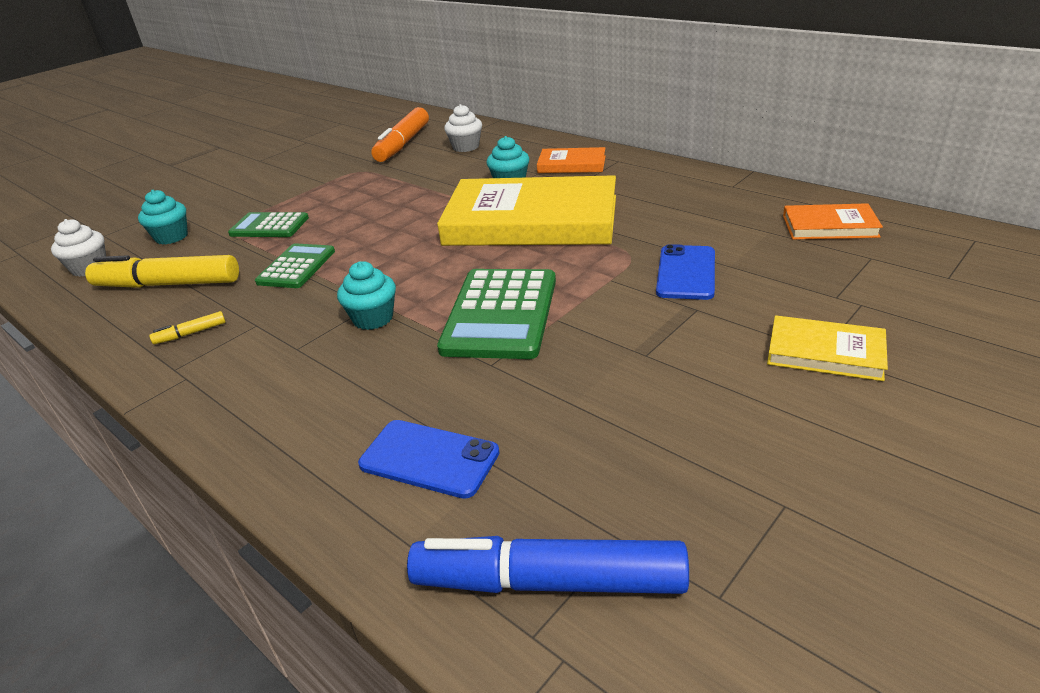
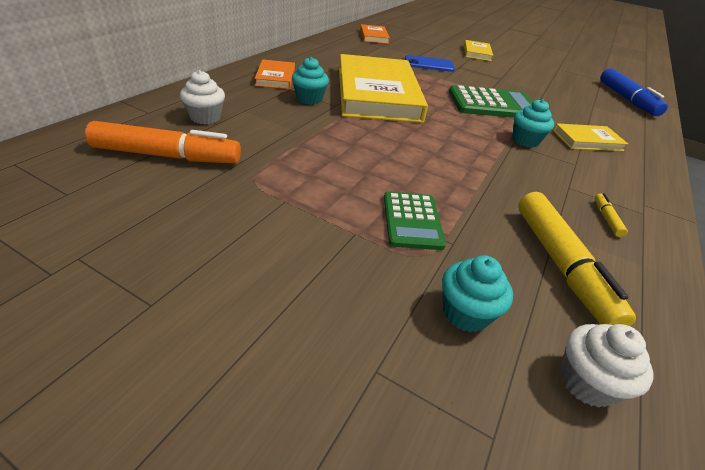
camera: 110 degrees left, 5 degrees up
(190, 333) = (606, 218): yellow marker -> yellow marker turned 135 degrees counterclockwise
(296, 267) = (483, 184): green calculator -> none
(352, 388) = (587, 140): none -> yellow book
(429, 459) = (605, 119): blue phone -> none

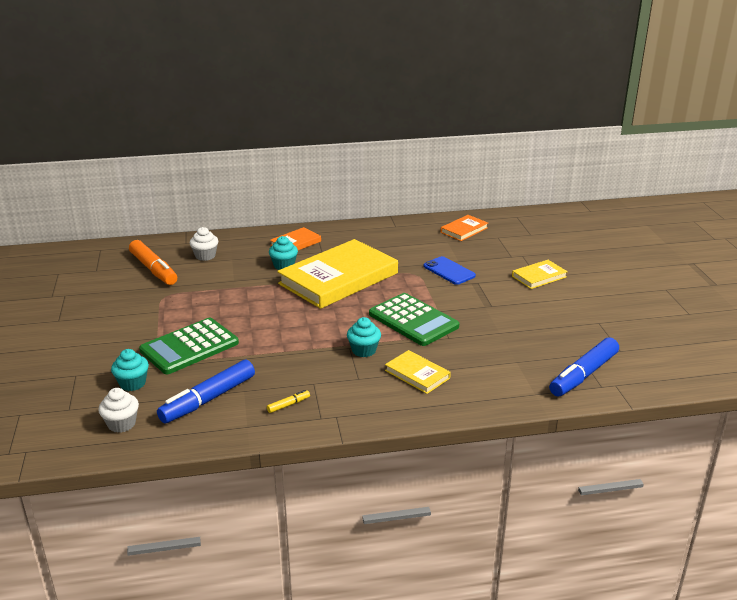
camera: 55 degrees right, 10 degrees down
(412, 221) = (189, 347): green calculator -> green calculator, size x1.64
(560, 265) = (208, 399): yellow marker -> blue marker

